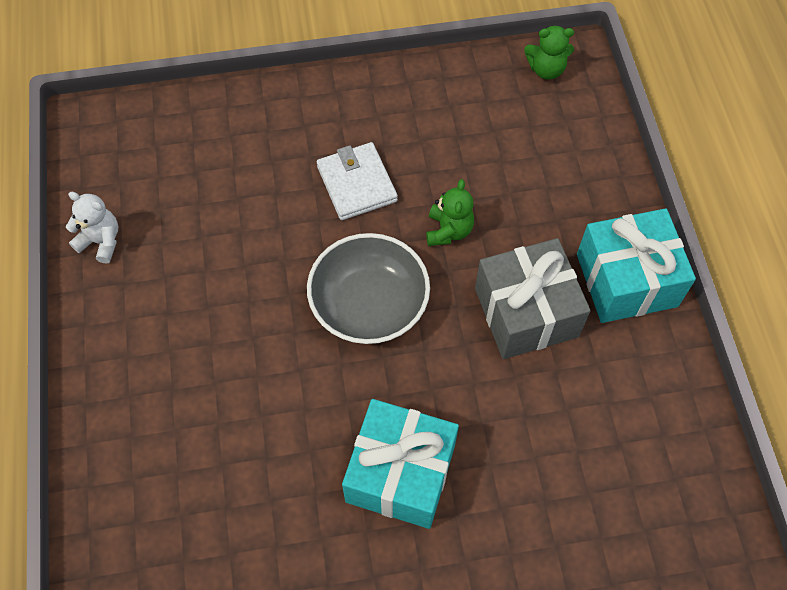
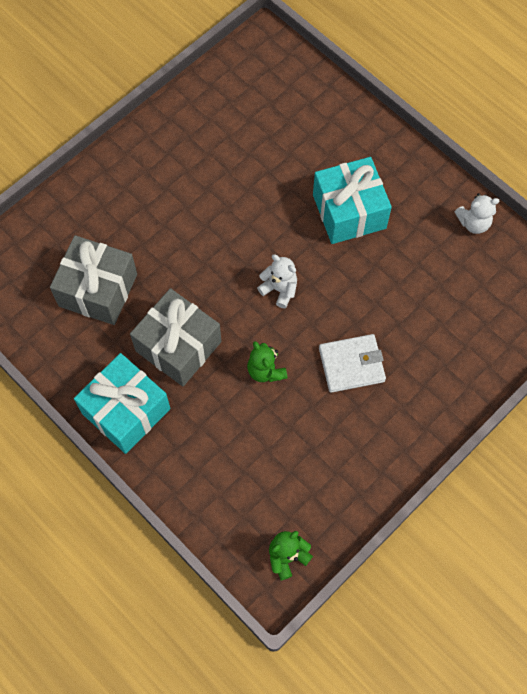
camera: 145 degrees right, 5 degrees up
(357, 184) = (351, 365): white wallet -> white wallet turned 45 degrees counterclockwise
(369, 304) = (279, 289): grey bowl -> white teddy bear
(400, 473) = (189, 208): turquoise gift -> turquoise gift (349, 211)
(581, 438) = (98, 290): none -> grey gift

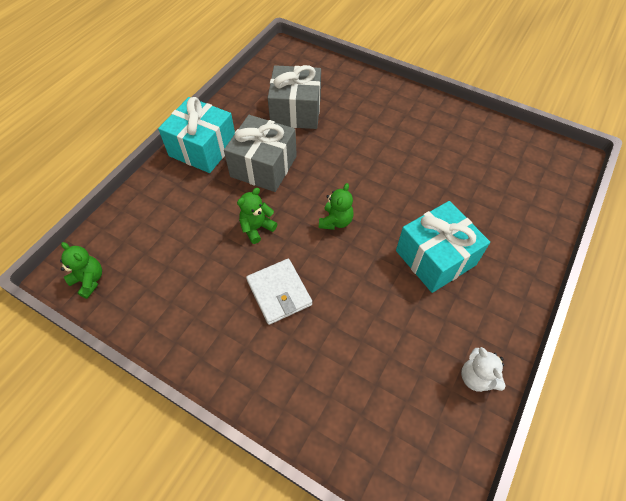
camera: 75 degrees right, 10 degrees down
(279, 289) = (336, 221): white teddy bear -> green teddy bear

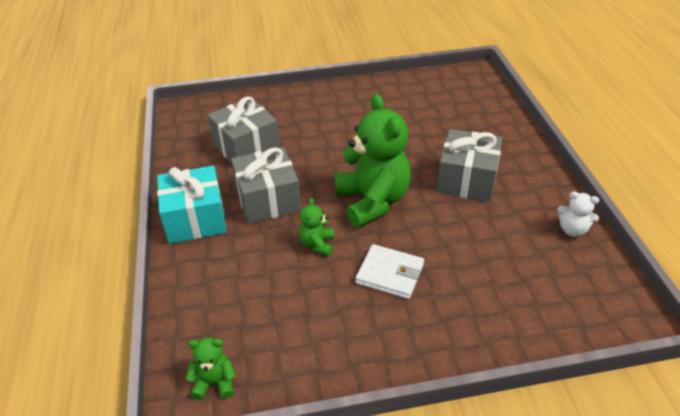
camera: 40 degrees left, 15 degrees down
(336, 221) = (372, 201): green teddy bear -> green teddy bear, size x2.21
(435, 258) = (467, 180): turquoise gift -> grey gift

